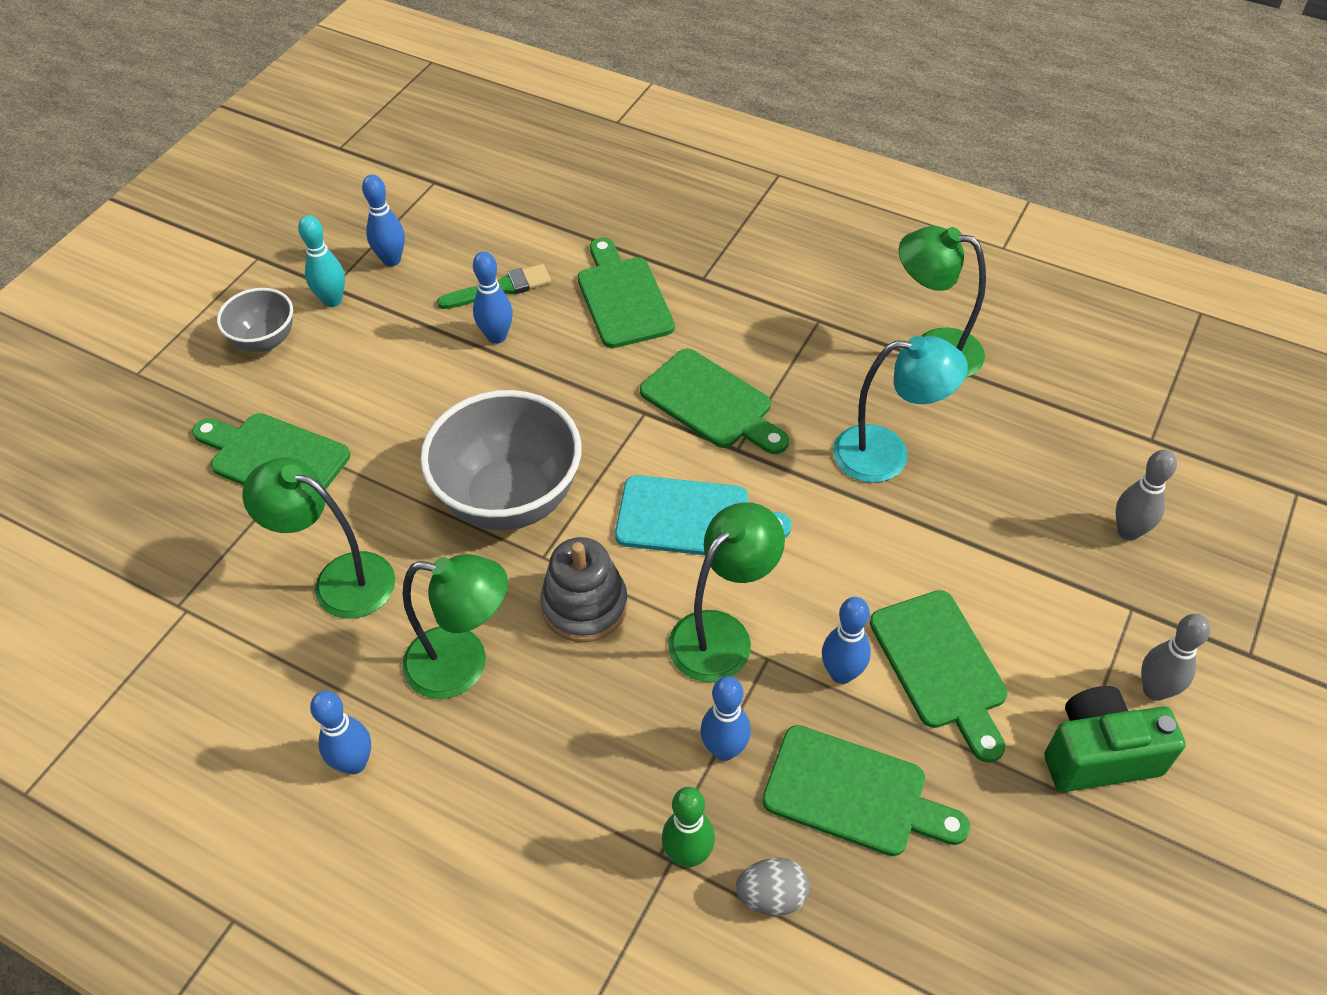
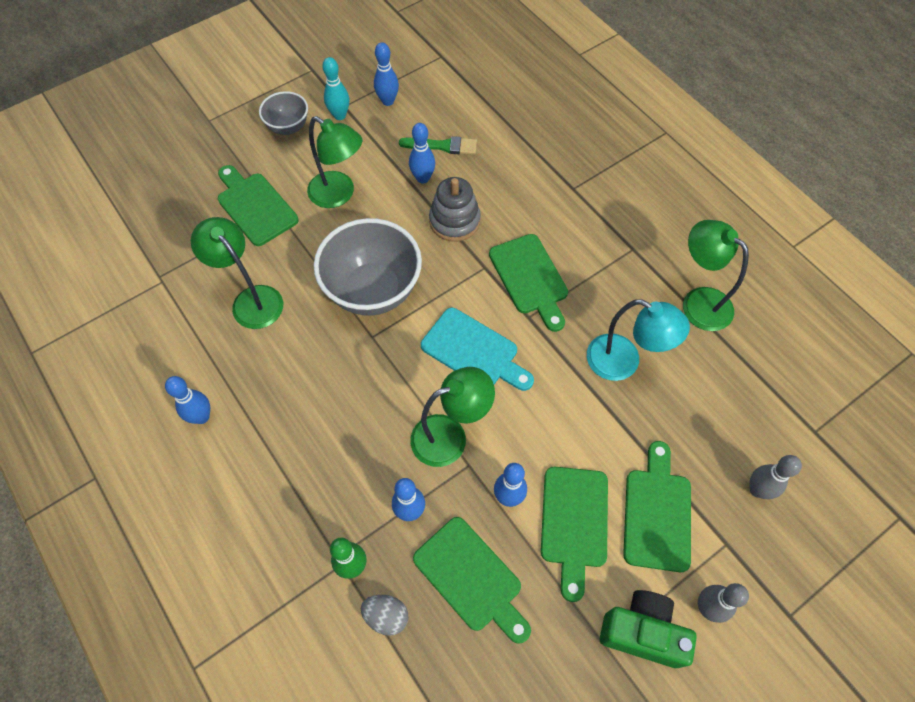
camera: 25 degrees right, 10 degrees up
(463, 664) = (291, 385): green lamp -> green lamp (339, 194)
(584, 605) = (379, 379): grey stacking toy -> grey stacking toy (454, 221)
(623, 298) = (514, 182): green cutting board -> green cutting board (657, 513)

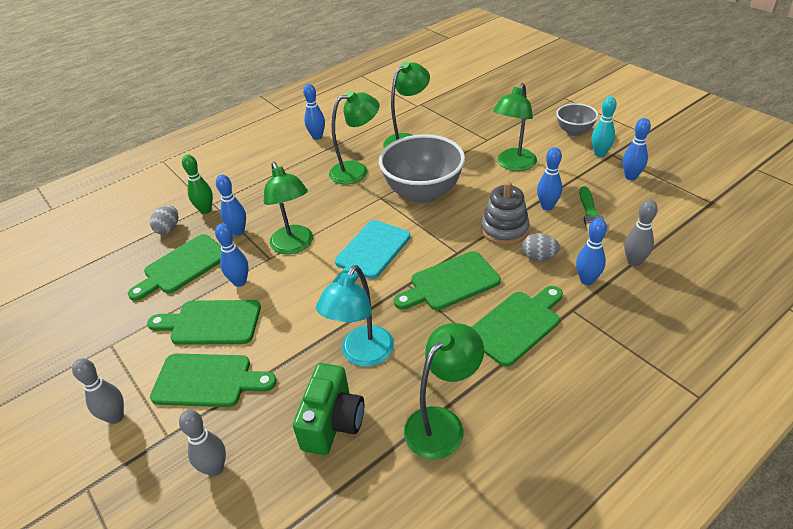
camera: 90 degrees right, 20 degrees down
(255, 206) = (489, 129): green cutting board -> green cutting board (516, 325)
(306, 363) = (356, 171): none -> green lamp
(500, 200) = (538, 257): none -> grey egg
(516, 131) = (634, 262): none -> grey bowling pin
(536, 170) = (587, 280): none -> blue bowling pin
(642, 632) = (112, 369): green camera -> green camera (333, 423)

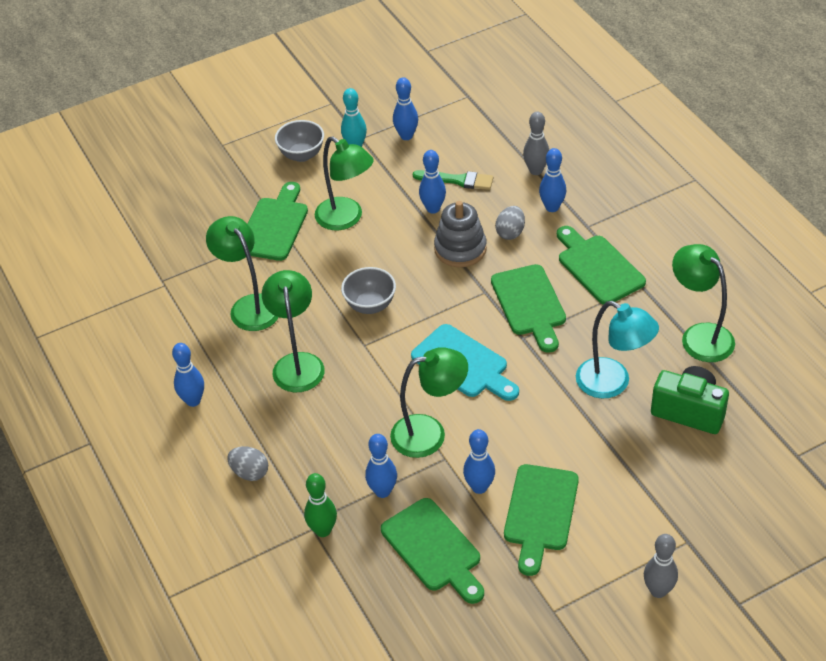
camera: 80 degrees left, 5 degrees up
(168, 229) = (349, 572): grey egg -> grey egg (250, 472)
(208, 380) = (623, 511): green cutting board -> green cutting board (274, 226)
(215, 468) = (727, 500): grey bowling pin -> none
(423, 193) = (370, 305): grey bowl -> grey bowl, size x0.53

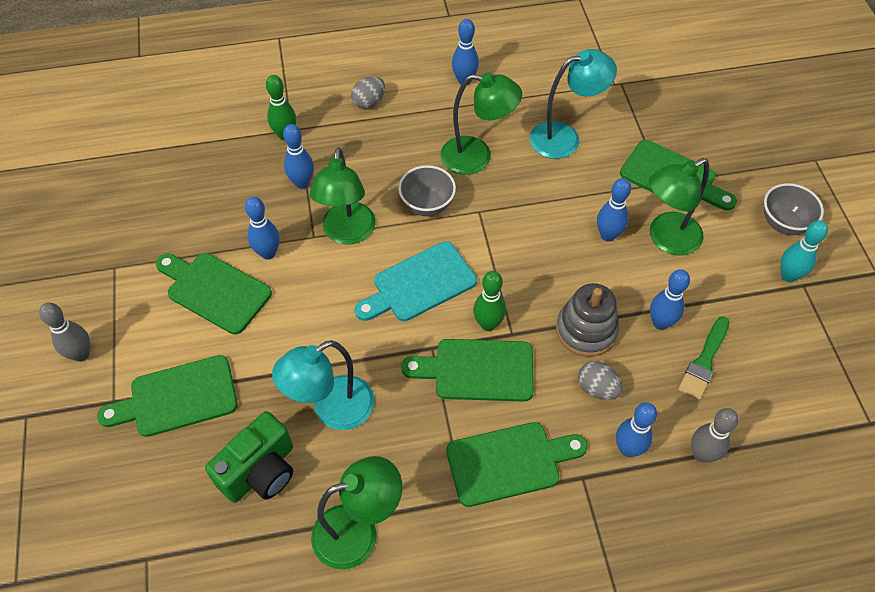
camera: 105 degrees right, 10 degrees up
(249, 306) = (565, 137): green lamp -> turquoise lamp
(370, 305) = (530, 228): grey bowl -> grey bowl (427, 205)
(406, 136) = (799, 332): blue bowling pin -> blue bowling pin (607, 235)
(434, 549) = (224, 203): green cutting board -> green cutting board (177, 398)
(483, 308) = (488, 324): none -> green bowling pin

